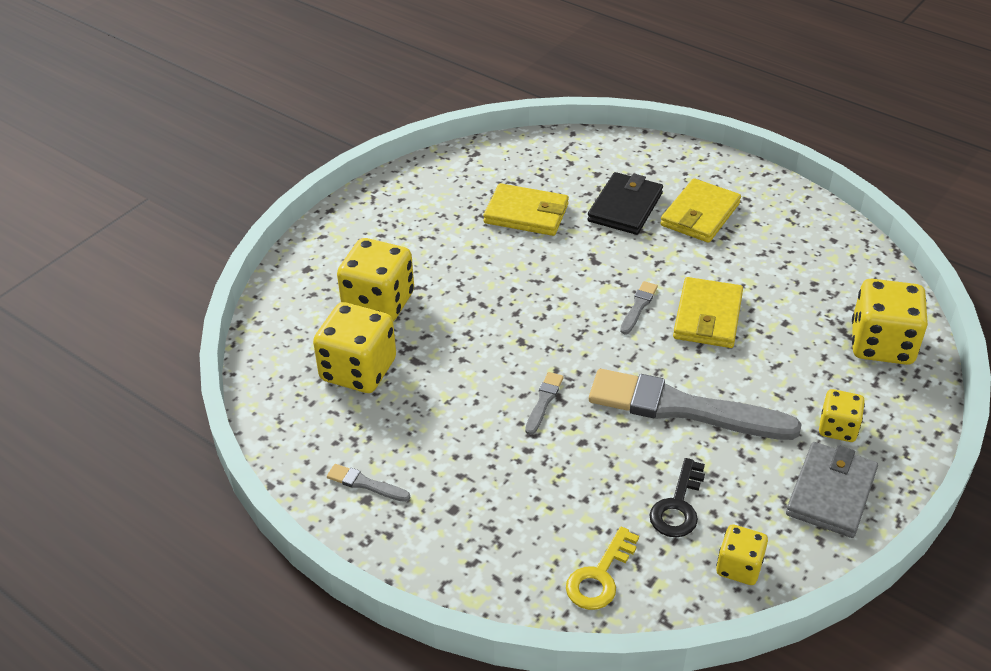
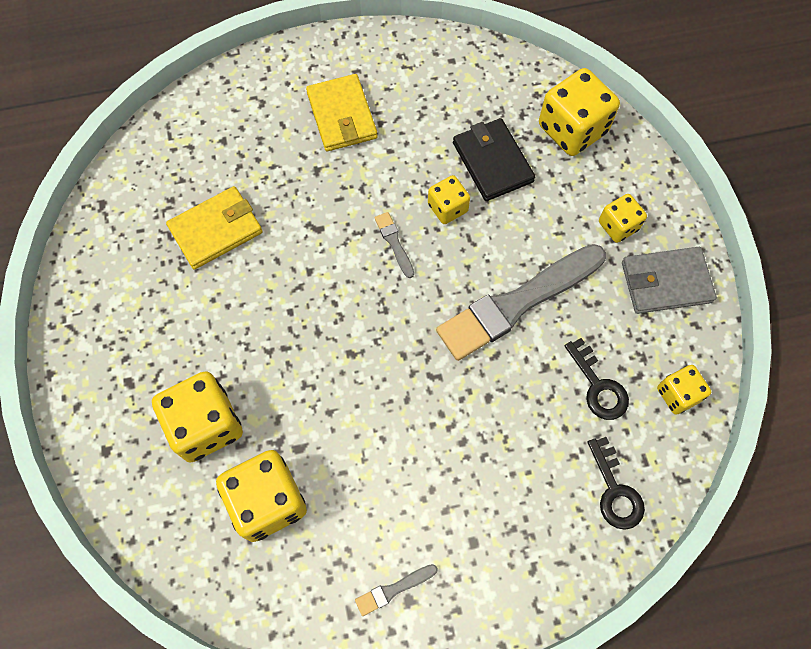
camera: 50 degrees left, 25 degrees up
(543, 401) = (427, 390): grey brush -> none
(600, 576) = (615, 490): yellow key -> black key
(625, 207) = (282, 156): black wallet -> black wallet (492, 162)
(707, 317) = (447, 208): yellow wallet -> yellow dice
(831, 493) = (665, 282): grey wallet -> grey wallet turned 75 degrees counterclockwise

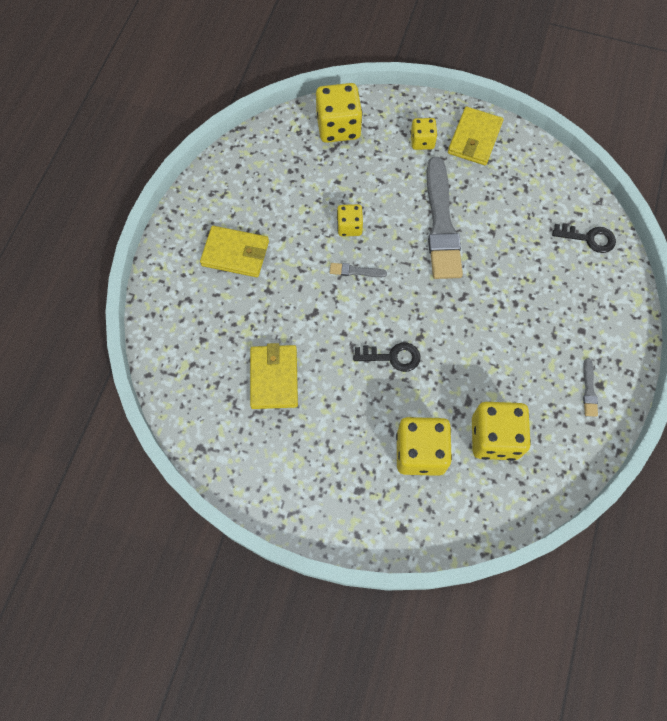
camera: 60 degrees left, 0 degrees up
(492, 162) = (332, 183): black wallet -> none
(598, 386) = (520, 211): black key -> black key (392, 357)
(665, 282) = (474, 138): grey wallet -> yellow wallet
(677, 394) = (548, 173): yellow dice -> none

